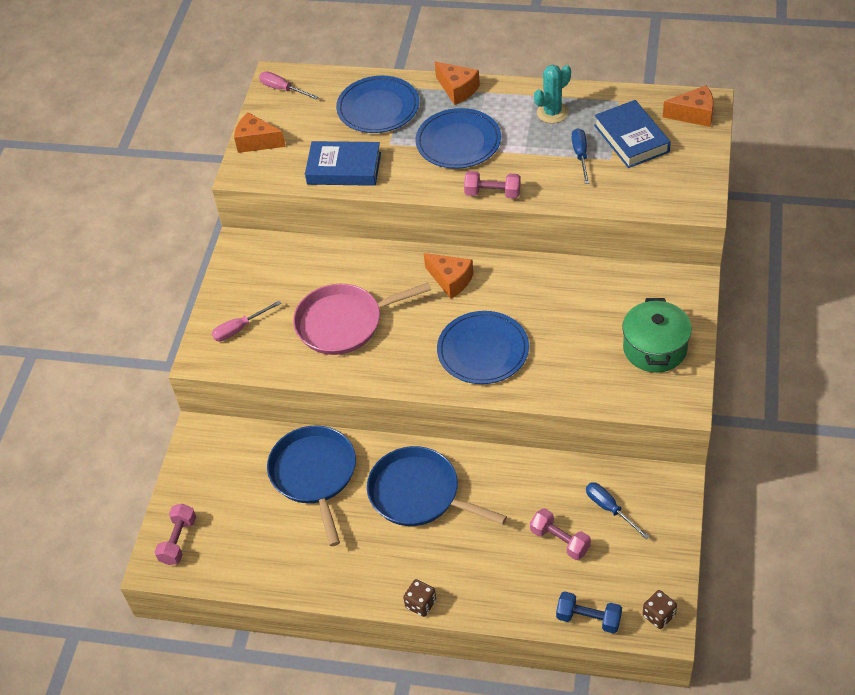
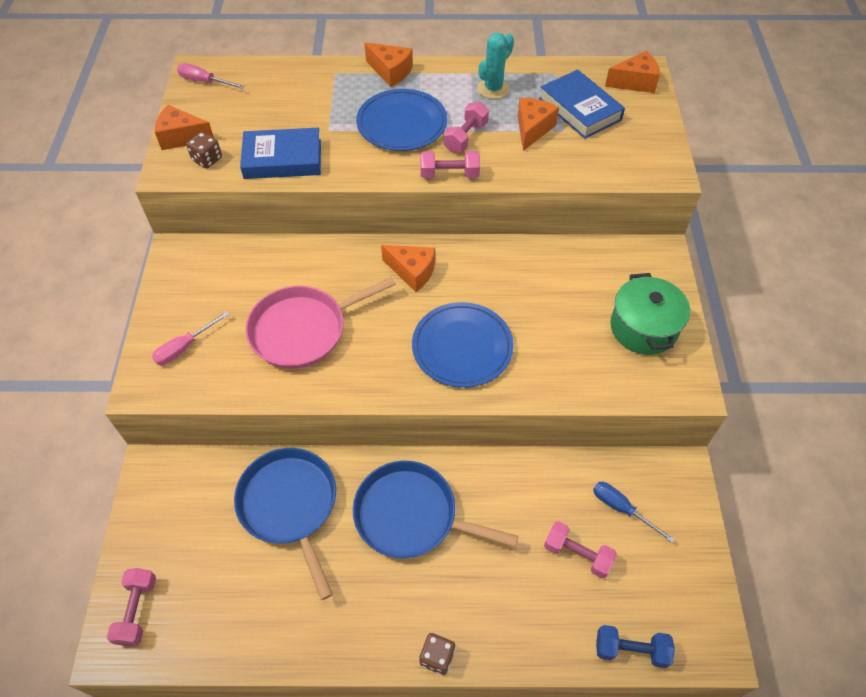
camera: 15 degrees left, 5 degrees up
(378, 108) = (310, 94): blue plate -> none
(515, 159) = (465, 137): none -> pink dumbbell
(580, 155) = (532, 129): blue screwdriver -> orange cheese
(658, 615) = (706, 634): brown dice -> brown dice (207, 159)

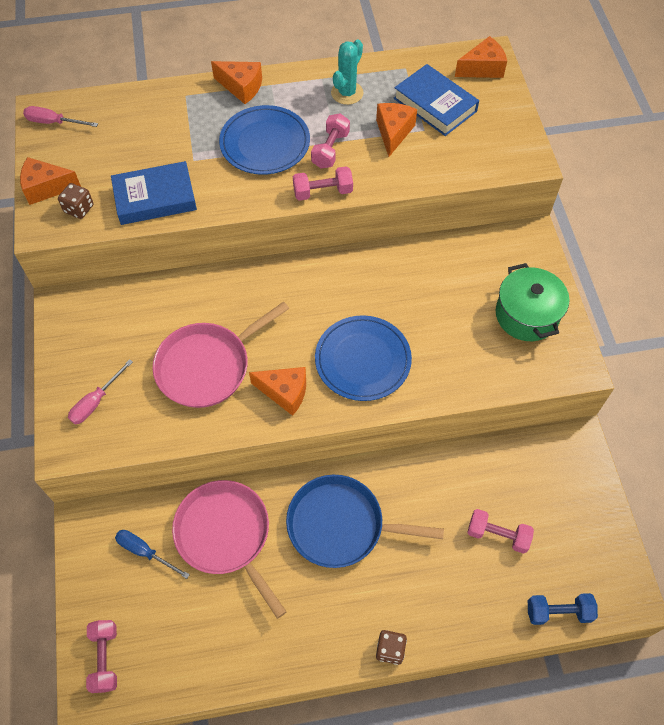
camera: 10 degrees left, 5 degrees up
(289, 505) = (225, 535): blue pan -> pink pan
(412, 272) = (300, 291): orange cheese -> orange cheese (285, 392)
(621, 508) = (530, 486): blue screwdriver -> blue screwdriver (145, 552)

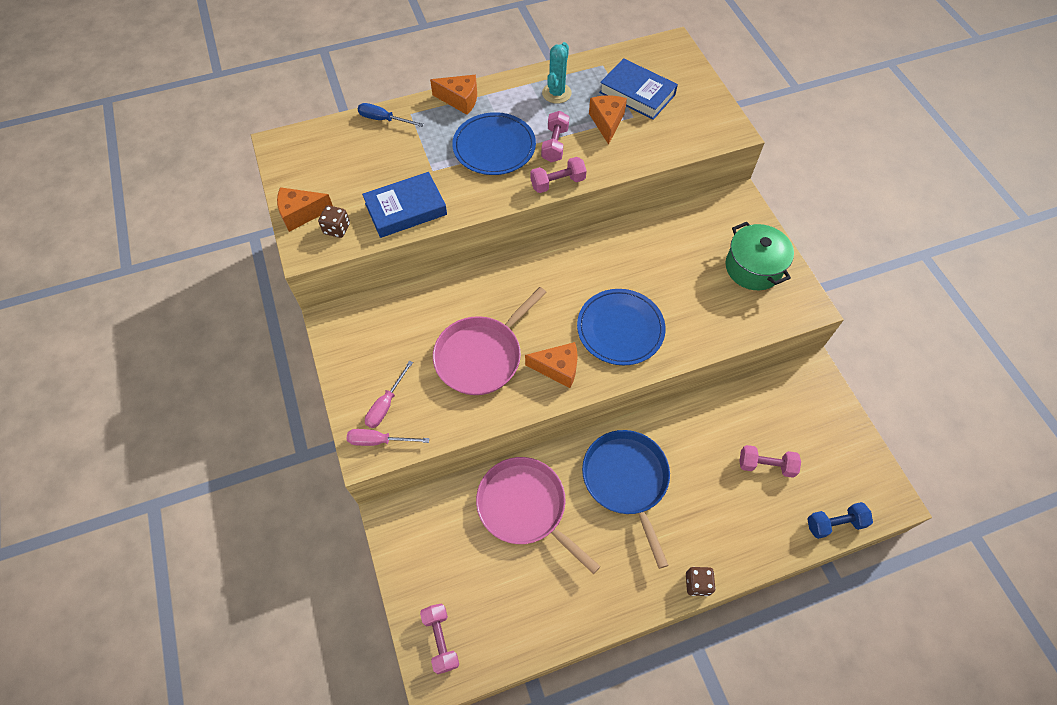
camera: 10 degrees left, 0 degrees up
(54, 122) = (293, 153): pink screwdriver -> pink screwdriver (379, 441)
(145, 552) = (454, 535): blue screwdriver -> blue screwdriver (383, 119)
(340, 525) = (626, 480): blue pan -> blue pan turned 75 degrees clockwise
(482, 68) = (670, 57): orange cheese -> none

